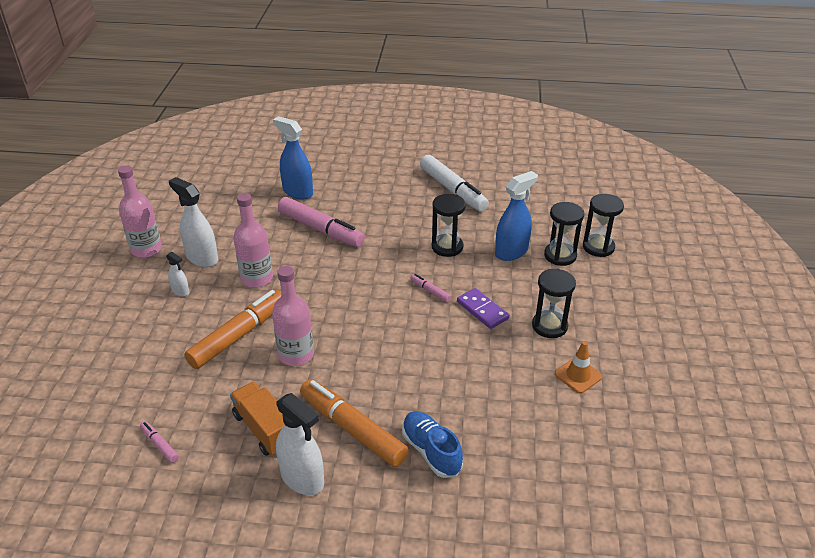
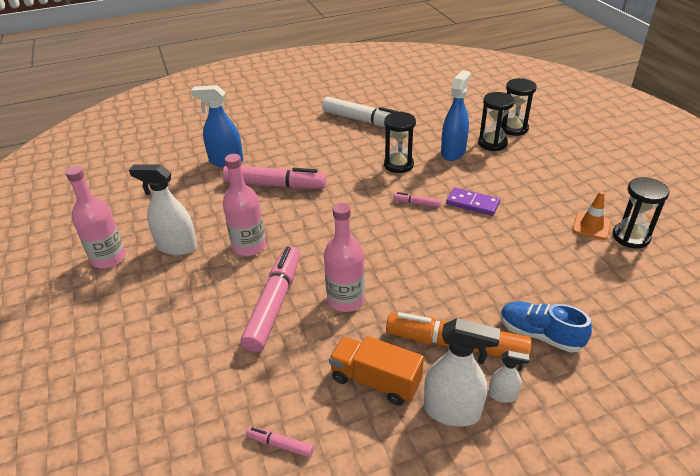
camera: 25 degrees left, 0 degrees up
(180, 291) = (179, 285): white spray bottle -> white spray bottle (503, 395)
(238, 335) = (274, 304): orange marker -> pink marker
(549, 326) = (534, 197): black hourglass -> black hourglass (631, 237)

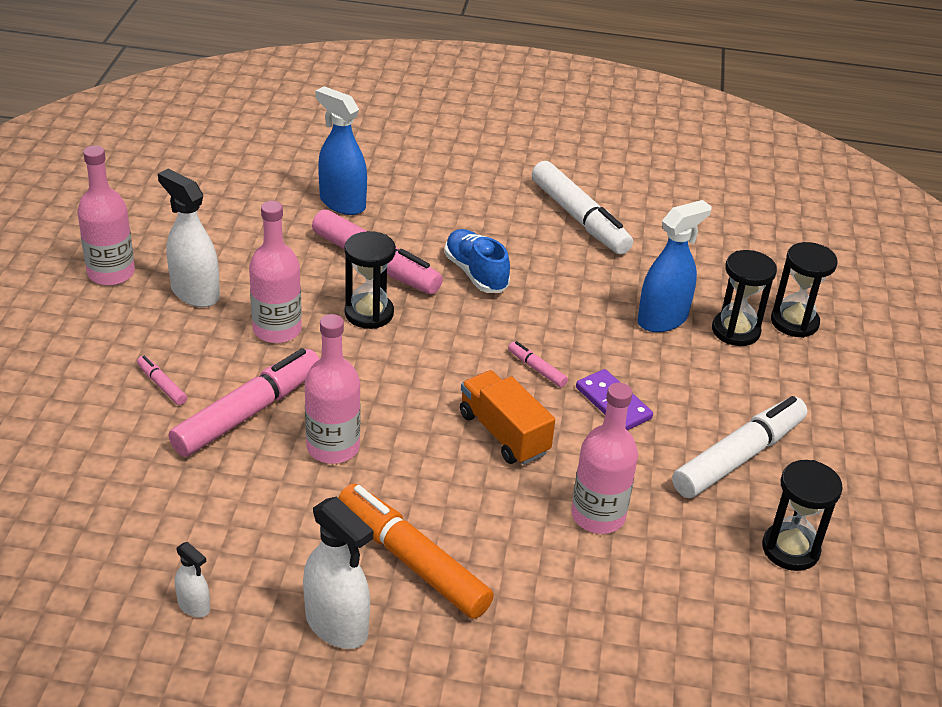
camera: 25 degrees right, 0 degrees up
(280, 445) = (129, 562): pink marker -> pink marker (162, 385)
(375, 380) = (284, 551): orange truck -> orange truck (504, 433)
(398, 165) = (566, 304): black hourglass -> black hourglass (369, 313)
(503, 395) = (410, 640): white spray bottle -> white spray bottle (194, 606)
(526, 266) = (598, 516): none -> pink bottle
(540, 334) = (526, 601): blue shoe -> blue shoe (476, 273)
(558, 203) = (738, 457): none -> white marker
(591, 226) = (749, 509): orange traffic cone -> none

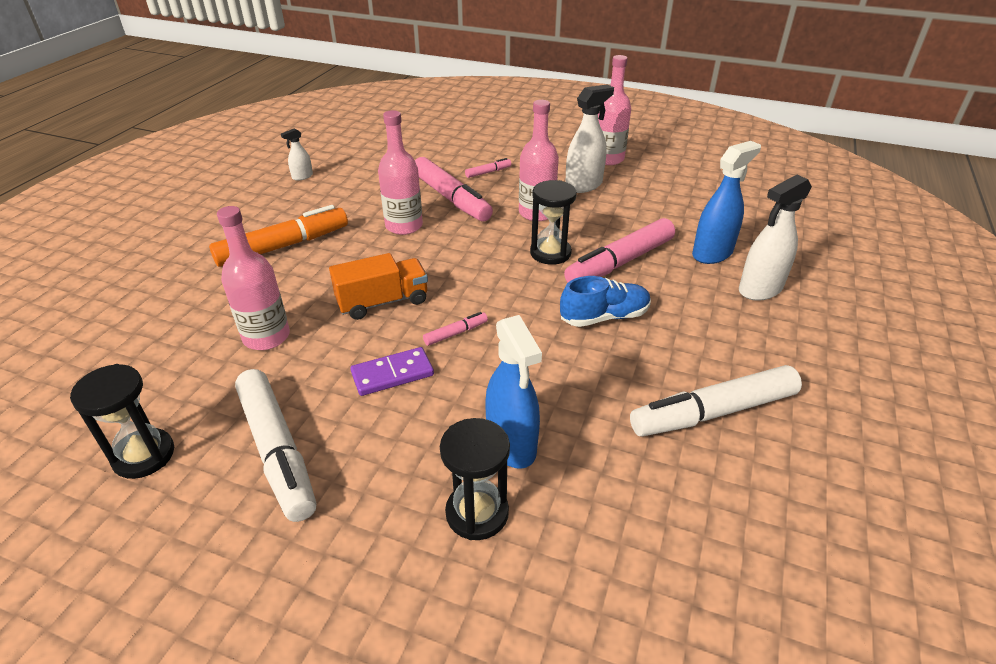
camera: 105 degrees right, 0 degrees up
(337, 625) = (254, 216): white spray bottle -> white spray bottle (760, 289)
(794, 322) = (481, 593): black hourglass -> none

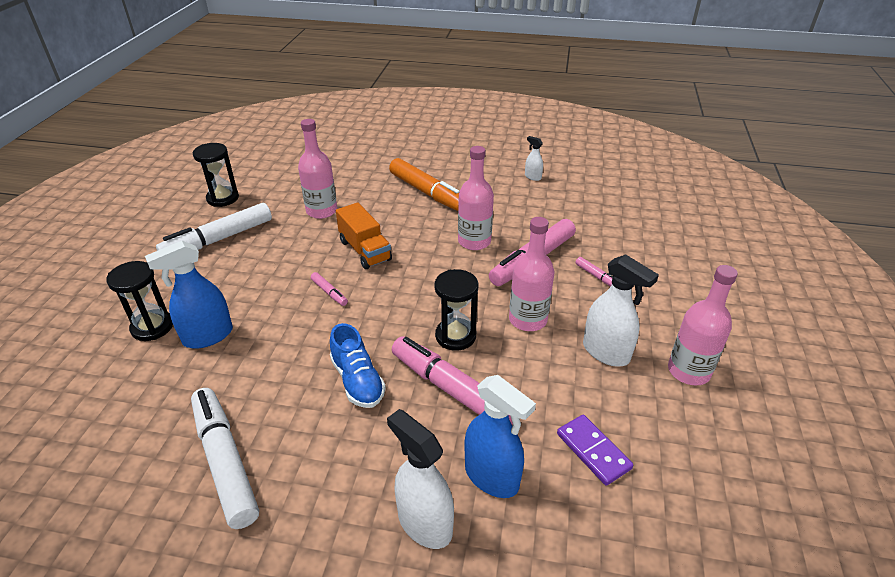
camera: 80 degrees right, 0 degrees up
(392, 374) = (283, 270): purple domino -> purple domino (593, 451)

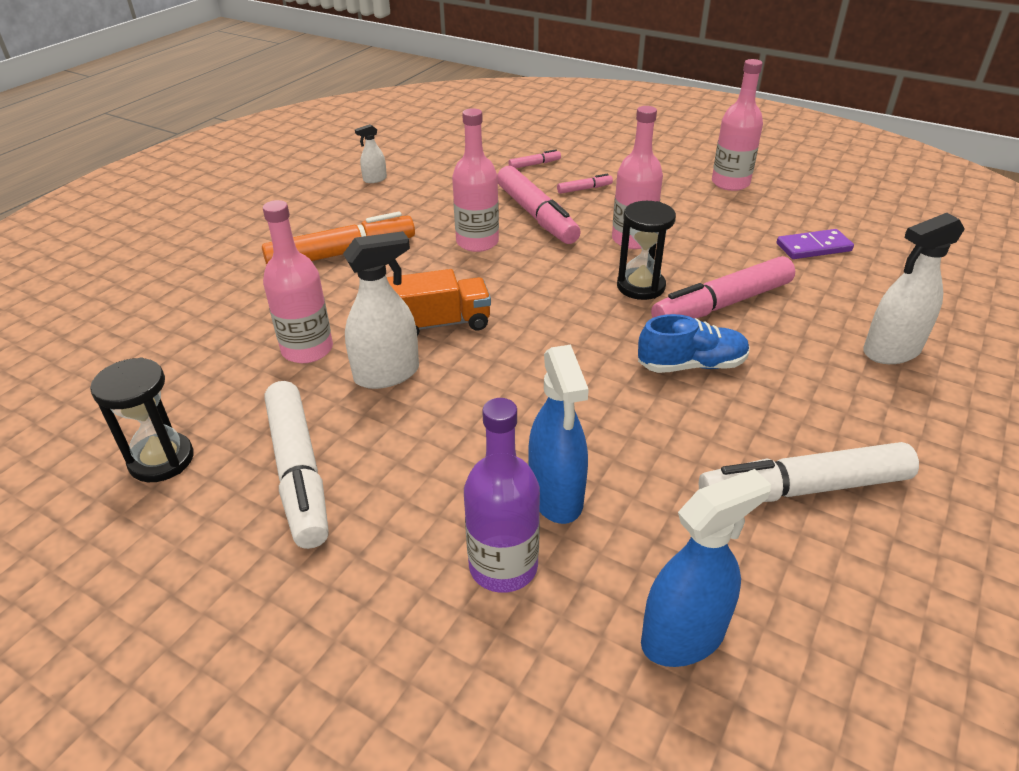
camera: 70 degrees left, 0 degrees up
(152, 327) = (503, 566): black hourglass -> purple bottle
(329, 292) = (514, 366): pink marker -> pink marker (534, 164)
(492, 477) = (839, 303): blue spray bottle -> blue spray bottle (683, 637)
(606, 352) = (695, 212): white spray bottle -> white spray bottle (387, 374)

